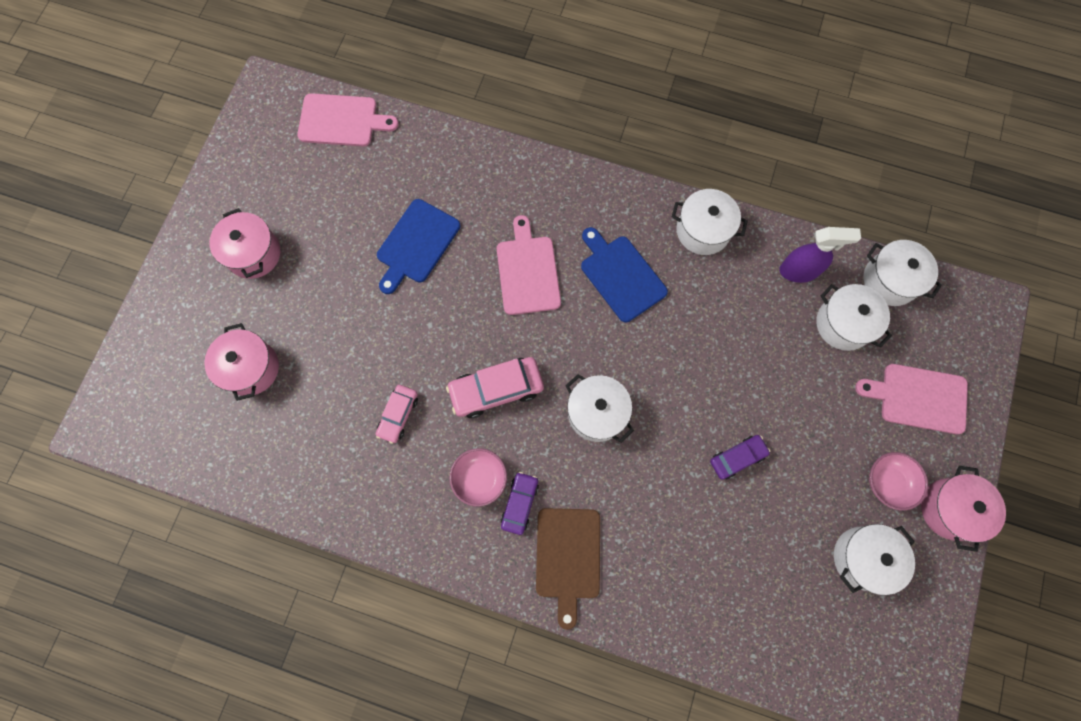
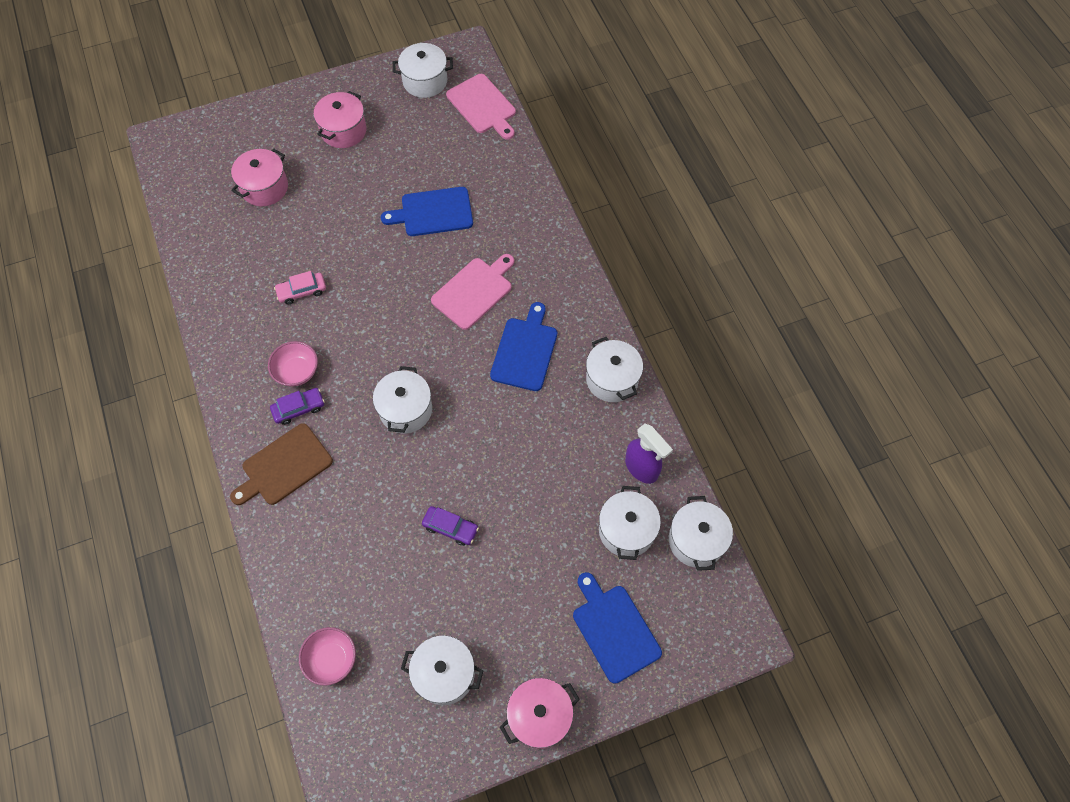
camera: 50 degrees right, 10 degrees down
(266, 146) = (425, 81): none -> white pot
(496, 389) = (369, 335): pink car -> none
(888, 482) = (522, 652): pink bowl -> pink bowl (331, 659)
(918, 398) = (614, 629): pink cutting board -> blue cutting board

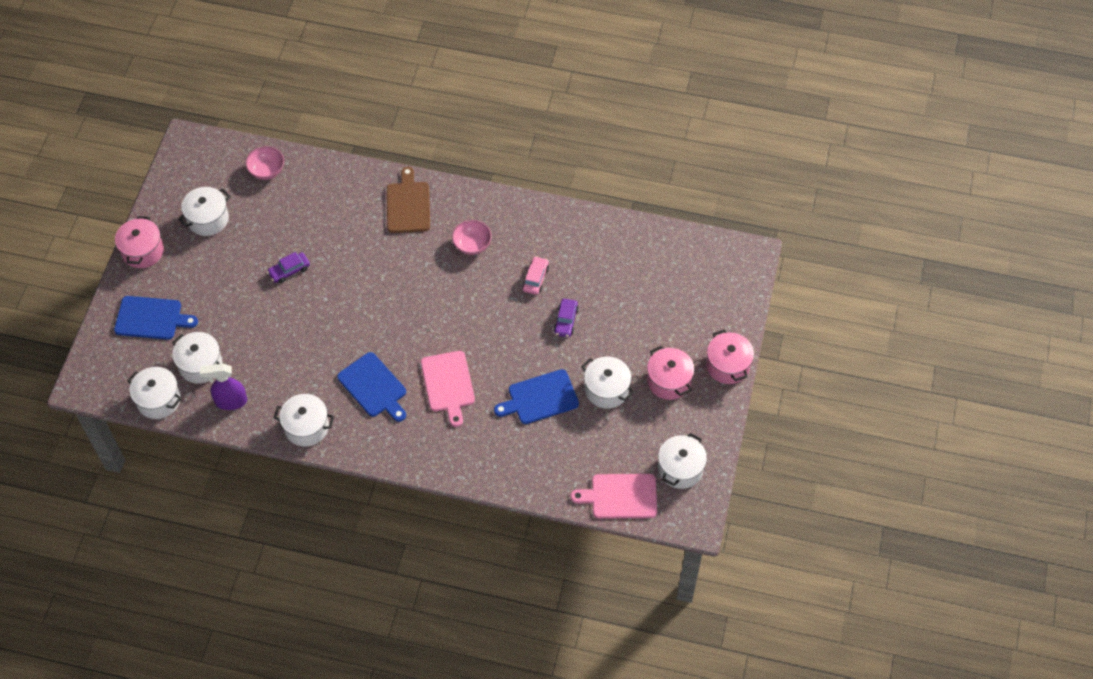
camera: 125 degrees right, 5 degrees down
(264, 187) = (650, 300): pink pot -> pink pot (727, 365)
(299, 408) = (443, 232): purple car -> purple car (566, 321)
(406, 410) = (390, 291): white pot -> white pot (606, 389)
(433, 212) = (540, 398): blue cutting board -> blue cutting board turned 135 degrees counterclockwise

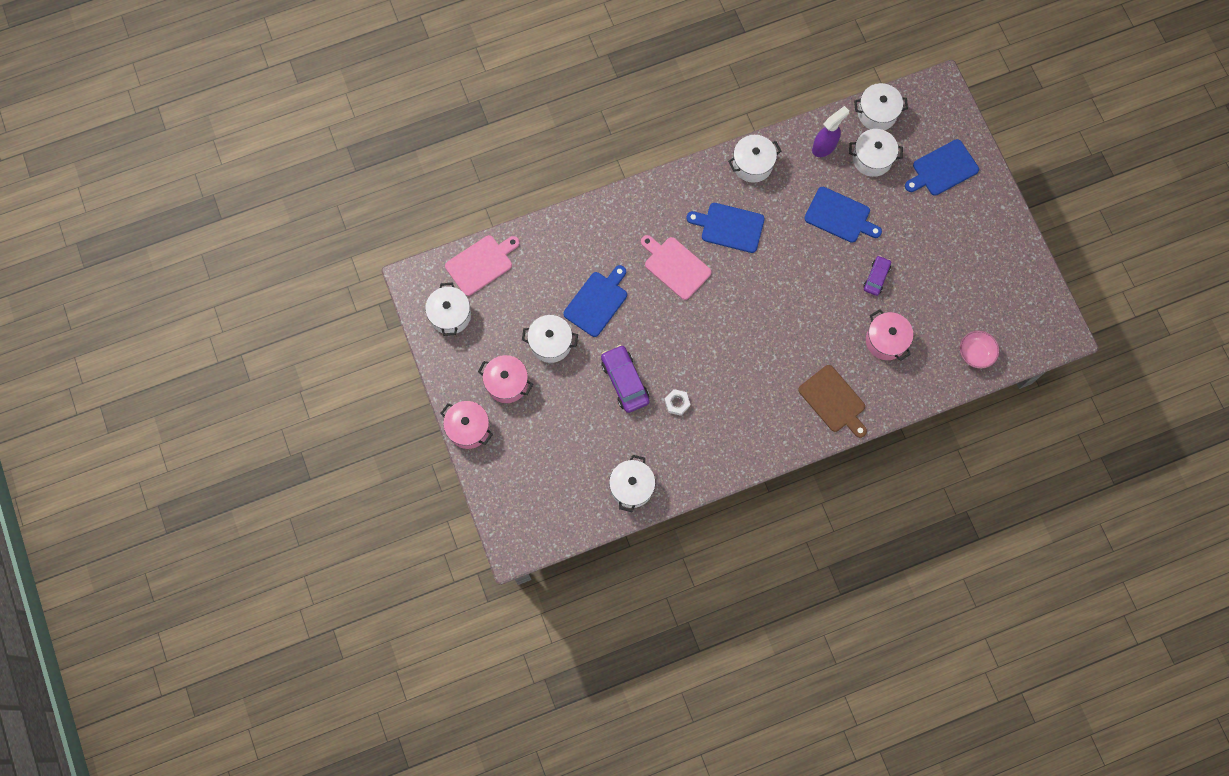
camera: 145 degrees right, 15 degrees up
(143, 251) = (1003, 217): pink pot -> pink pot (886, 340)
(208, 219) = (980, 278): white pot -> white pot (631, 487)
(272, 336) = (840, 216): none -> blue cutting board
(472, 244) = (752, 399): pink bowl -> none
(535, 278) = (677, 403): pink car -> white nut
(566, 321) = (625, 381): purple car -> purple car, size x1.63

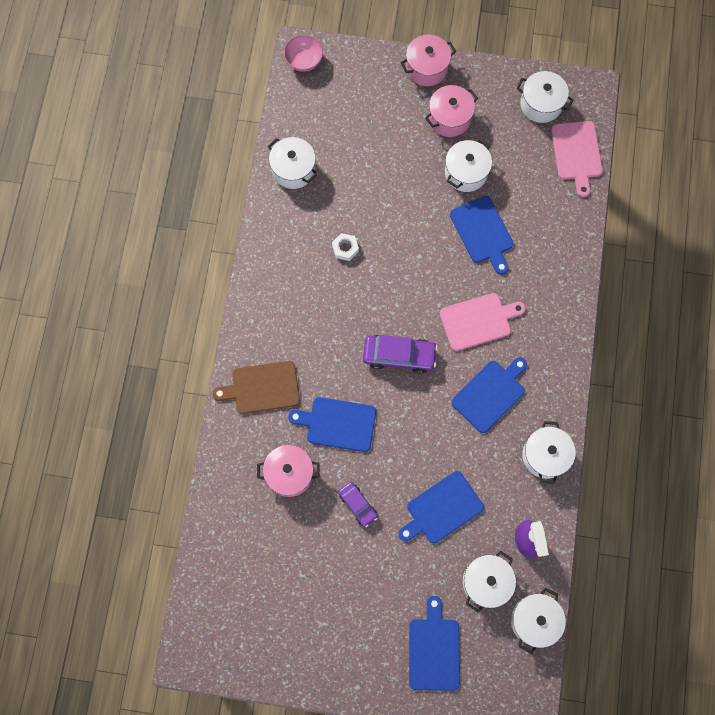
camera: 120 degrees right, 0 degrees up
(625, 381) = (392, 215): purple car -> purple car (399, 356)
(825, 327) = (337, 424): none -> blue cutting board
(975, 353) = (224, 553): pink bowl -> pink bowl (304, 60)

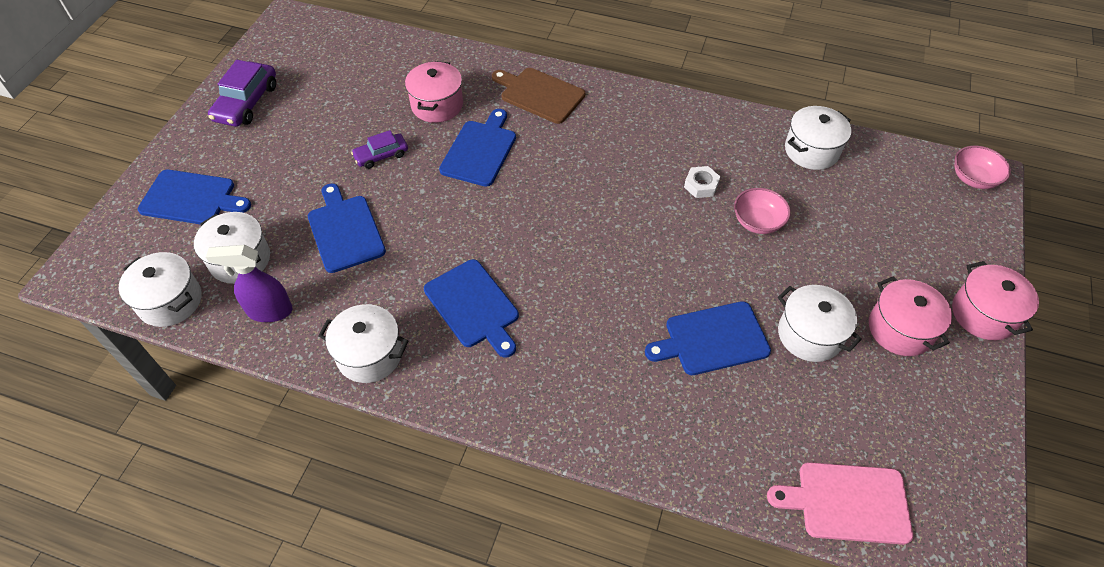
camera: 100 degrees right, 20 degrees down
(262, 388) = (539, 94): brown cutting board -> brown cutting board turned 60 degrees counterclockwise
(374, 207) = (757, 222): none -> pink bowl
(399, 356) = (549, 218): purple car -> purple car (246, 103)
(478, 321) = (579, 311): pink cutting board -> none
(541, 104) = (938, 464): white pot -> none

